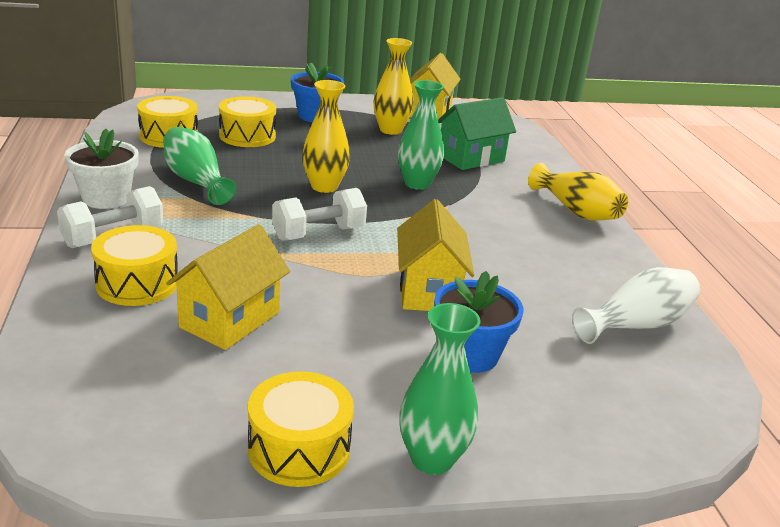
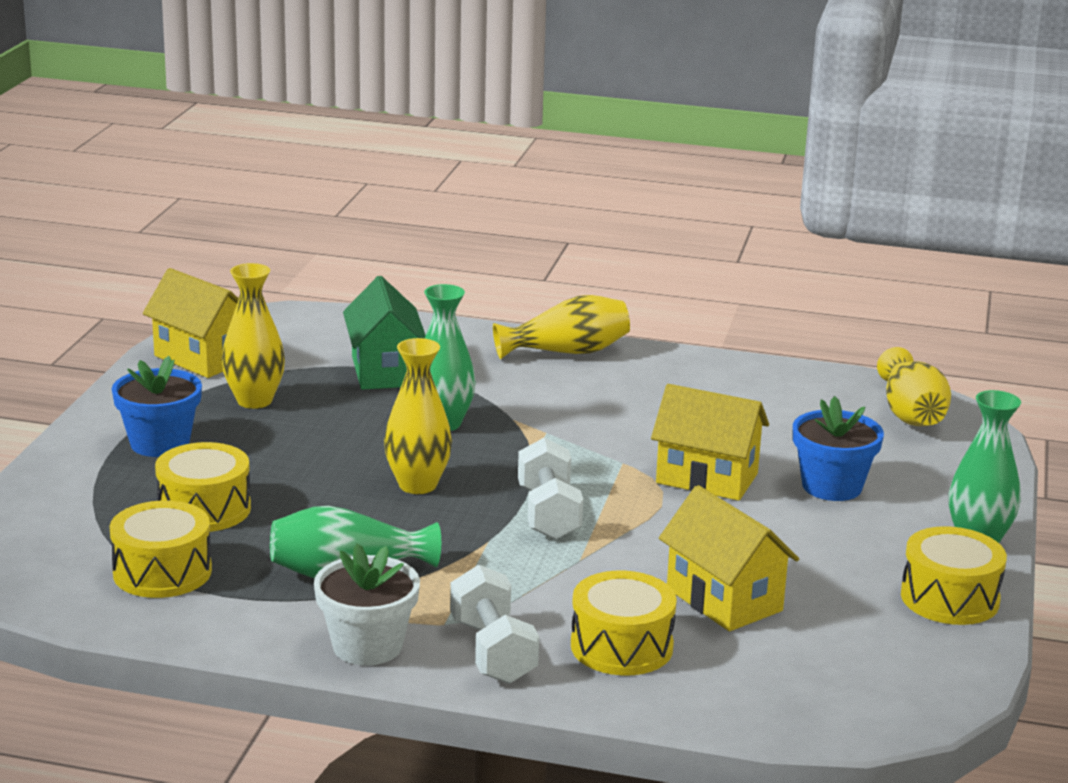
camera: 65 degrees left, 5 degrees down
(636, 325) = (809, 395): white vase -> none
(667, 388) = (910, 414): none -> yellow vase

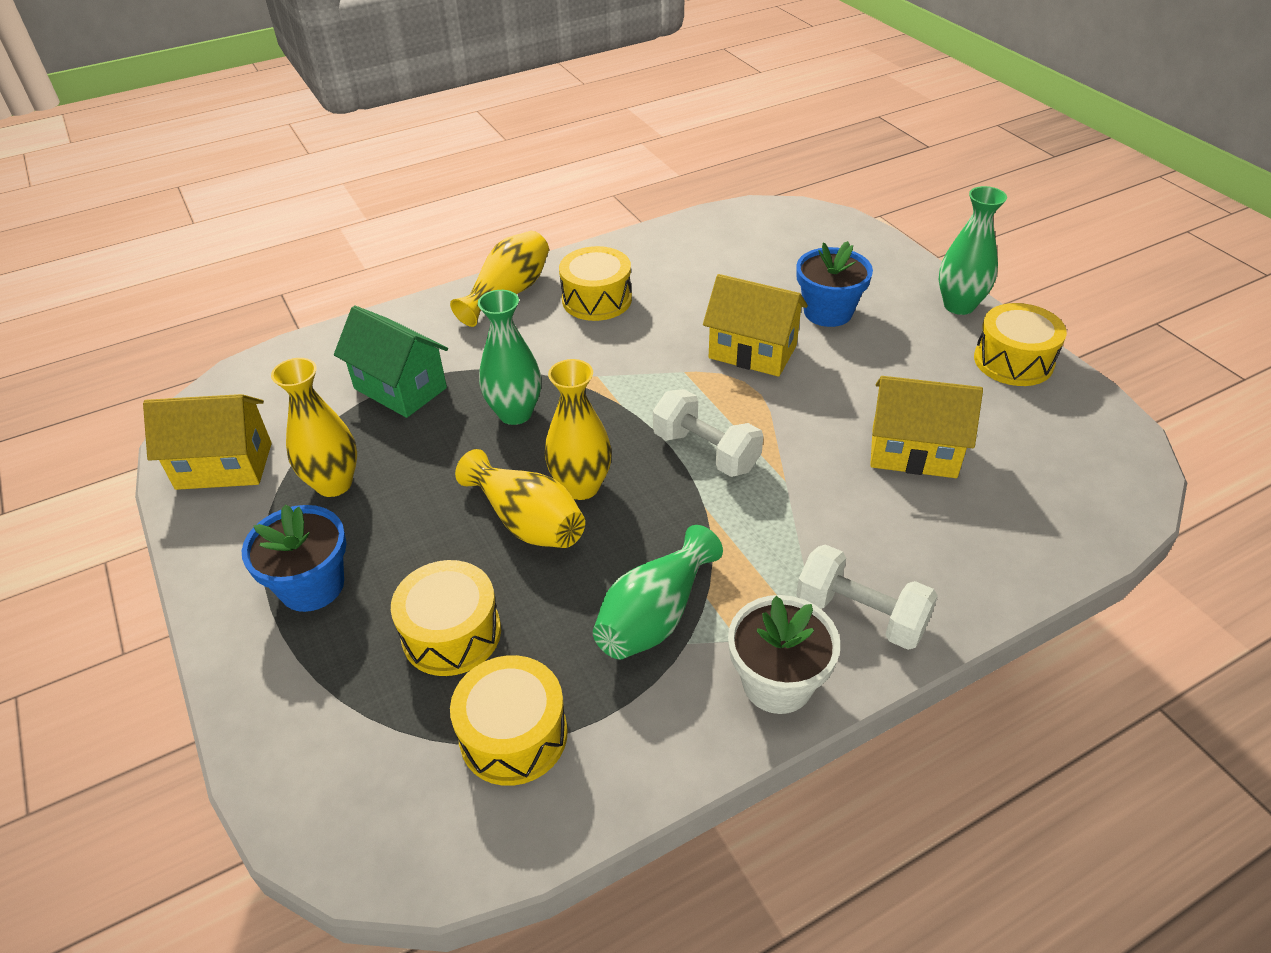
camera: 40 degrees left, 20 degrees up
(621, 646) = (923, 542): yellow drum -> yellow drum (597, 299)
(707, 478) = (752, 352): yellow house -> yellow house turned 45 degrees clockwise
(910, 414) = (782, 227): yellow vase -> yellow vase (527, 521)

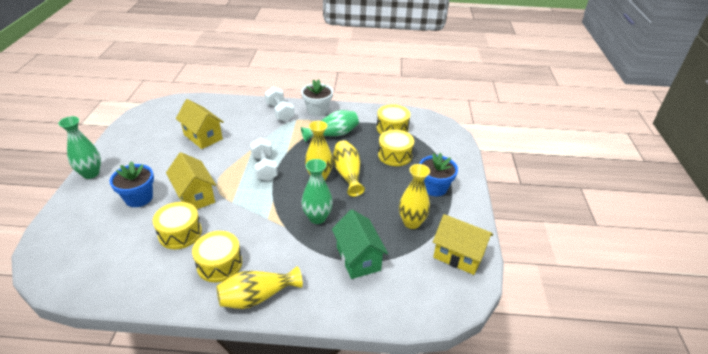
camera: 150 degrees left, 5 degrees down
(1013, 361) = (120, 145): yellow drum -> yellow drum (180, 233)

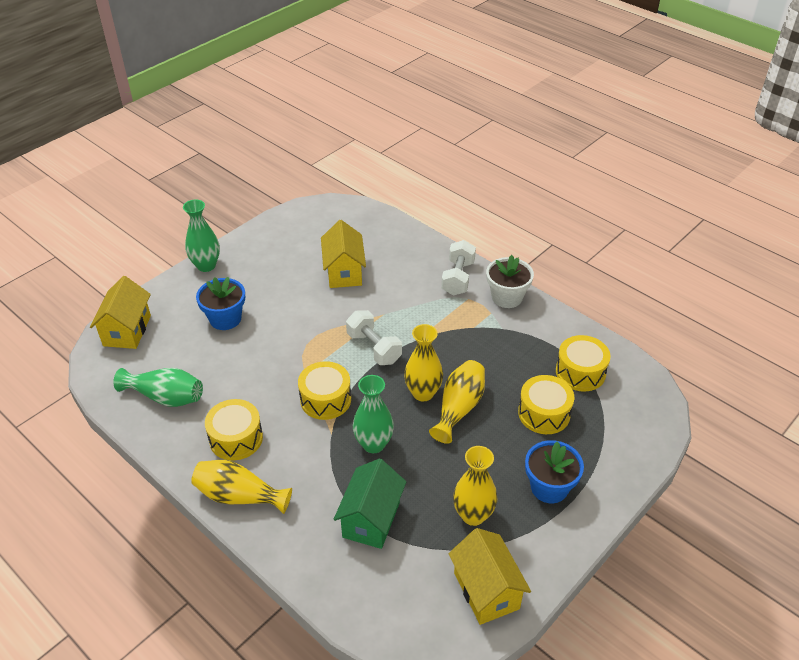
camera: 40 degrees right, 5 degrees up
(180, 233) = (229, 382): yellow drum -> yellow drum (325, 399)
(195, 196) = (276, 345): yellow house -> yellow house (127, 330)
(264, 168) = (374, 348): white dumbbell -> white dumbbell turned 60 degrees counterclockwise
(332, 134) = (493, 342): green vase -> green vase (165, 397)

